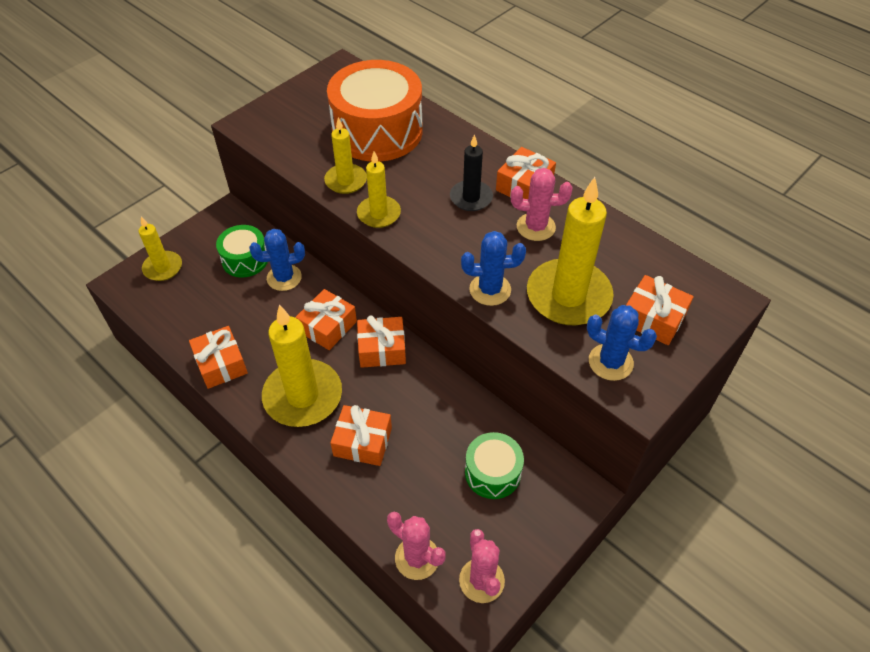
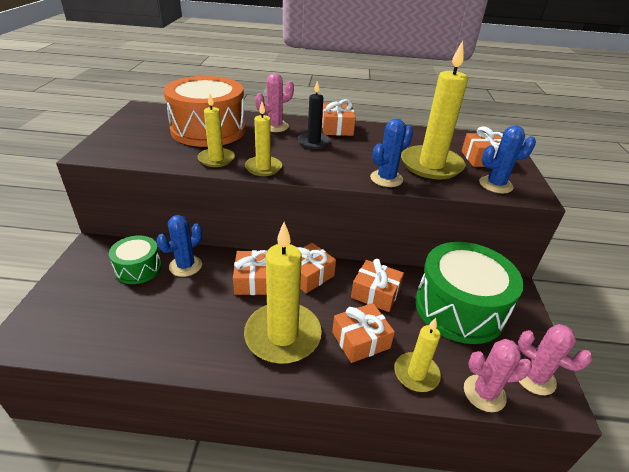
camera: 40 degrees left, 15 degrees down
(163, 268) = (57, 307): yellow candle -> yellow candle (416, 374)
(221, 364) = (187, 351): orange gift -> orange gift (375, 293)
(492, 472) = (459, 308): green drum -> green drum, size x1.90
(535, 227) = (369, 143): pink cactus -> pink cactus (275, 126)

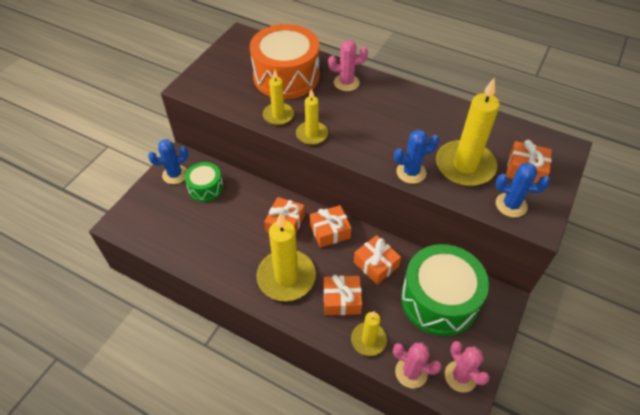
camera: 25 degrees right, 15 degrees up
(185, 266) = (240, 195): blue cactus -> blue cactus (175, 174)
(313, 142) = (371, 111): black candle -> none
(337, 128) = (404, 96): orange gift -> none

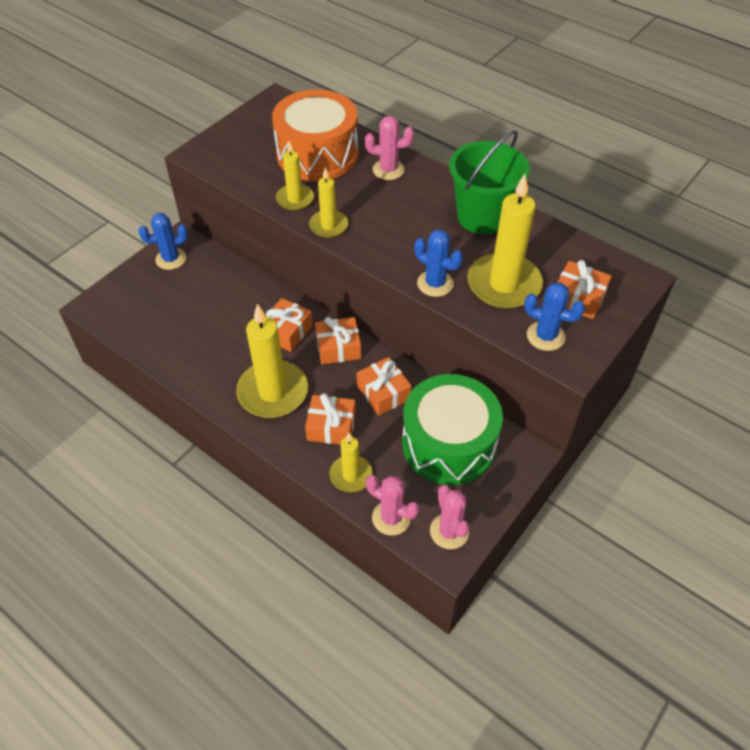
camera: 10 degrees right, 0 degrees up
(205, 188) = (203, 279): green drum -> none
(411, 172) = (435, 283): blue cactus -> blue cactus turned 45 degrees clockwise
(430, 112) = (482, 217): none -> green bucket

